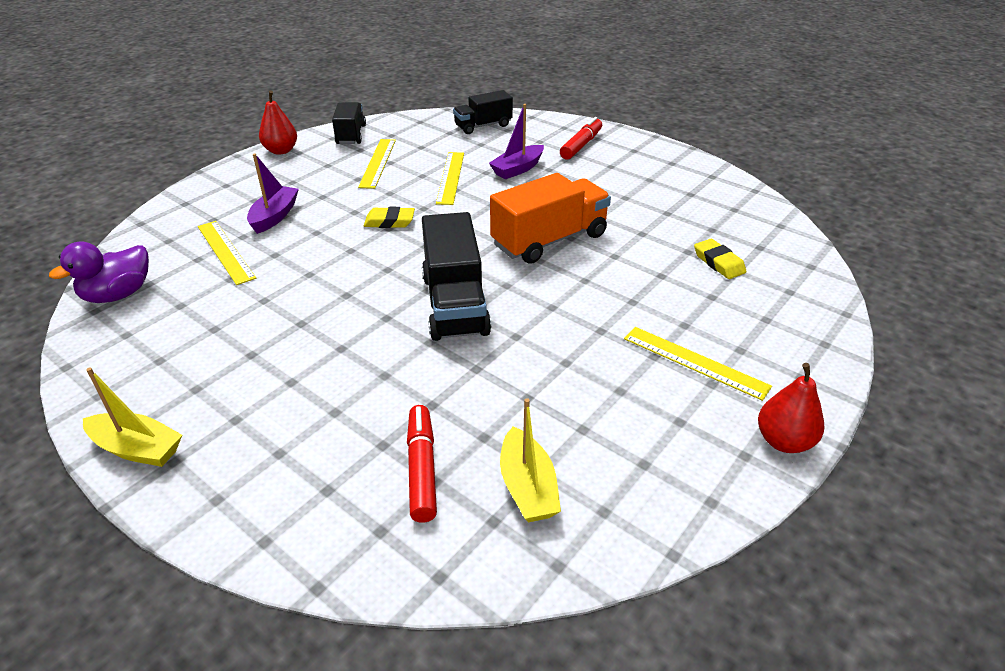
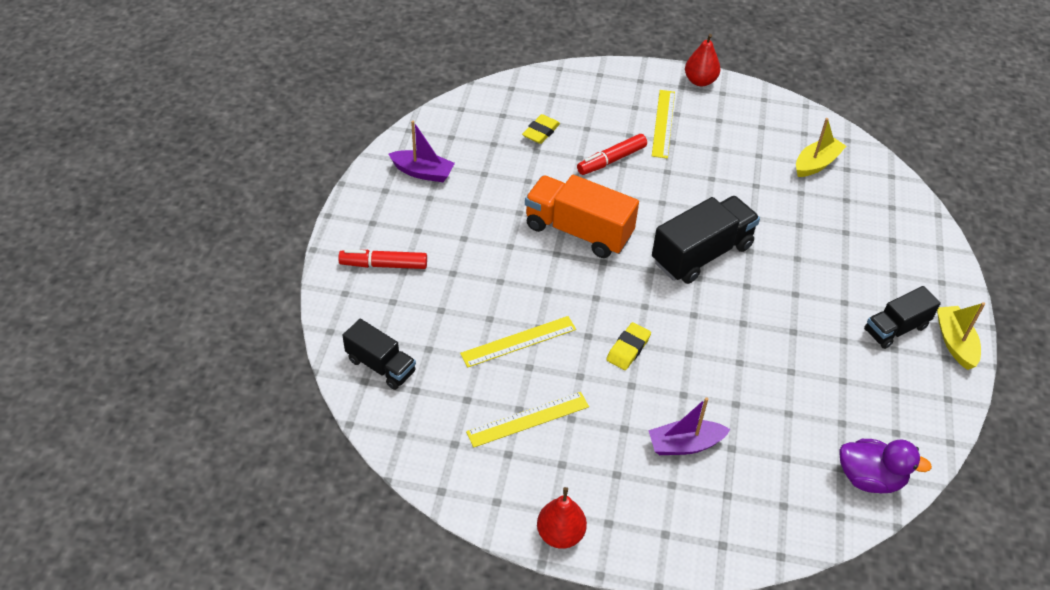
camera: 120 degrees left, 10 degrees up
(225, 251) = (761, 444): yellow ruler -> none
(351, 135) = (478, 485): black truck -> black truck (895, 328)
(389, 222) = (628, 349): yellow eraser -> yellow eraser turned 60 degrees clockwise
(422, 469) = (845, 208): red marker -> red marker (611, 160)
(517, 169) = (467, 296): purple boat -> purple boat (423, 172)

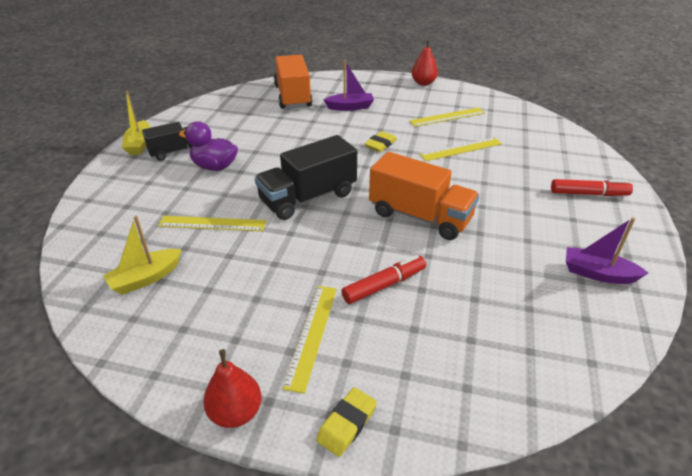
camera: 175 degrees left, 10 degrees down
(381, 366) = (555, 139): black truck -> none
(541, 132) = (473, 323): yellow eraser -> yellow eraser (347, 424)
(789, 219) = (212, 223): none -> yellow ruler
(789, 477) = (293, 96): none -> orange truck
(870, 478) = (246, 95): purple duck -> purple duck (214, 166)

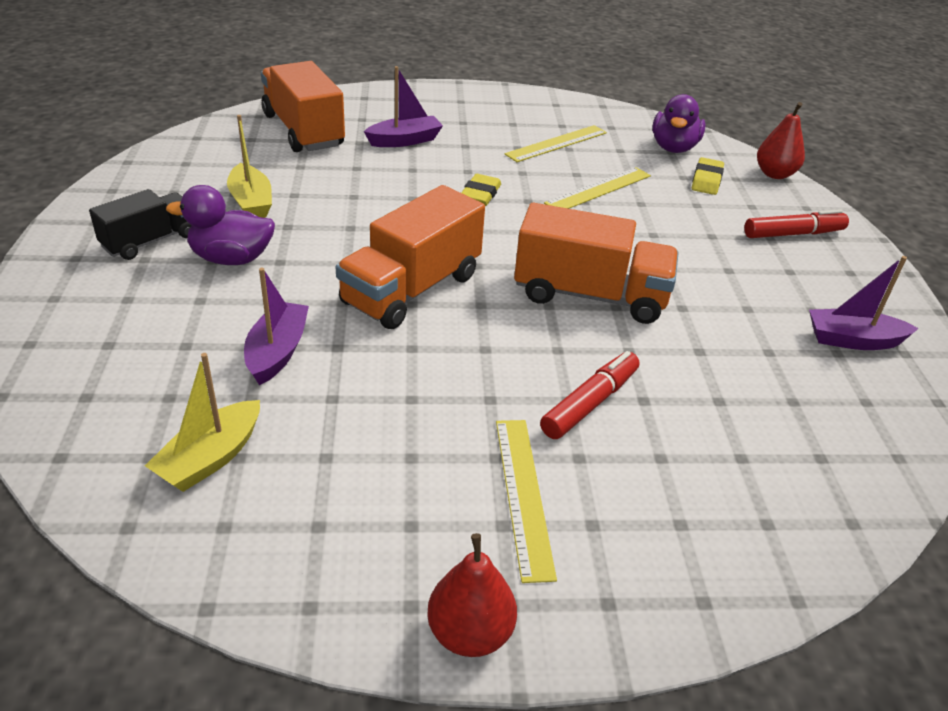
camera: 20 degrees left, 0 degrees up
(139, 144) = (74, 236): yellow boat -> yellow boat (251, 202)
(212, 223) = (277, 352): yellow ruler -> purple boat
(308, 197) = (411, 289): black truck -> orange truck
(347, 424) = (637, 610): yellow eraser -> yellow eraser (706, 180)
(423, 83) = (497, 94): red pear -> red pear (774, 174)
(528, 127) = (673, 148): none -> purple duck

